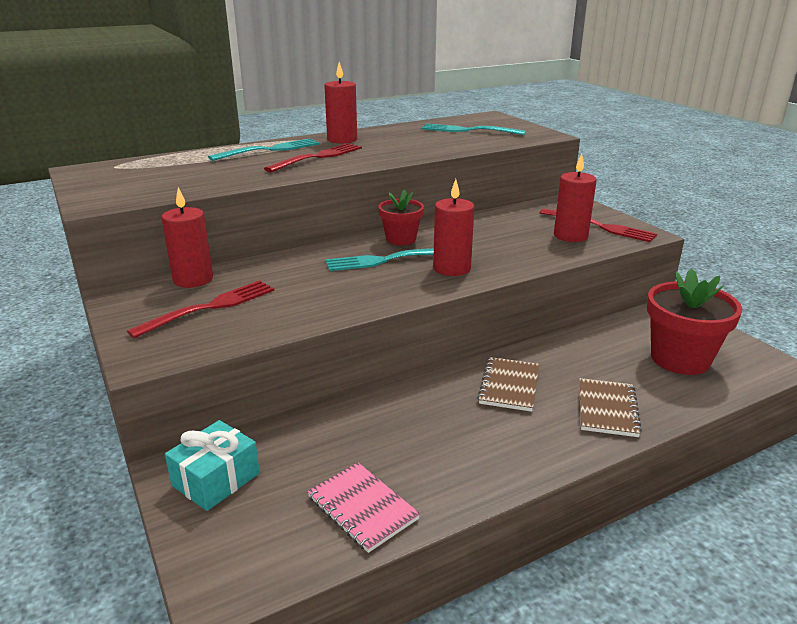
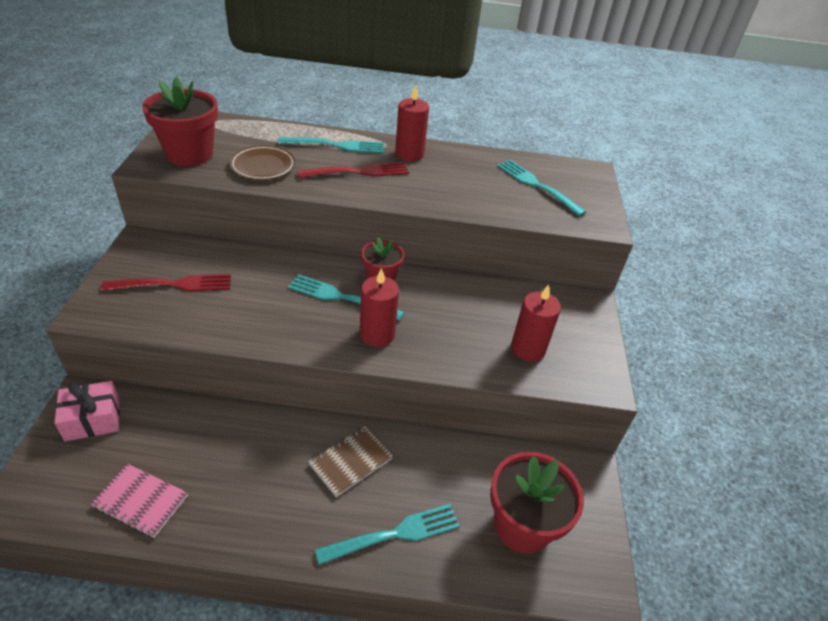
camera: 30 degrees right, 15 degrees up
(131, 187) = (190, 154): none -> red flower pot
(193, 279) = (195, 249): red candle -> none
(216, 479) = (93, 419): turquoise gift -> pink gift
(223, 175) = (263, 166): none -> brown plate
(362, 508) = (141, 501): pink notebook -> pink notebook turned 60 degrees counterclockwise
(600, 226) = (573, 351): red fork -> none
(607, 409) = (394, 534): brown notebook -> turquoise fork

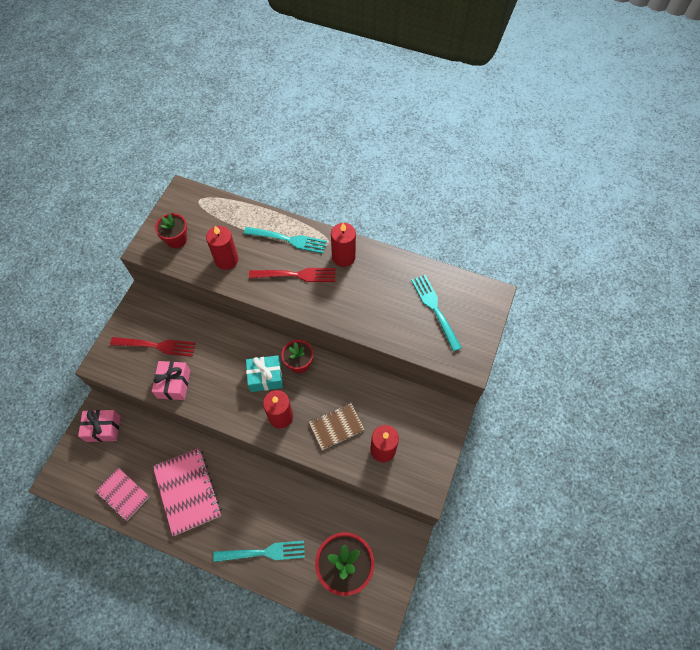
camera: 20 degrees right, 20 degrees up
(190, 154) = (177, 240): red flower pot -> red flower pot, size x0.60
(210, 321) = (174, 384): none -> pink gift
(250, 476) = (187, 491): none -> pink notebook
(263, 166) = (226, 260): brown plate -> red candle
(341, 297) = (265, 377): turquoise fork -> turquoise gift
(350, 461) = (251, 494): brown notebook -> brown notebook (336, 426)

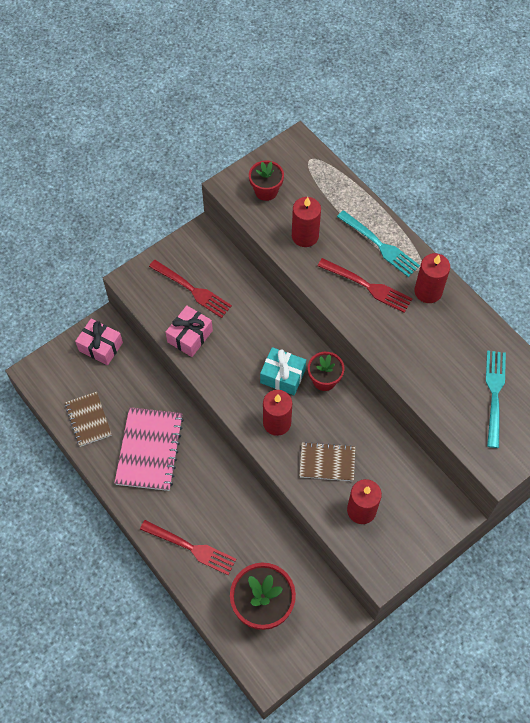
camera: 30 degrees right, 0 degrees up
(123, 494) = (88, 420): pink notebook -> brown notebook
(263, 552) = (191, 548): turquoise fork -> red fork

